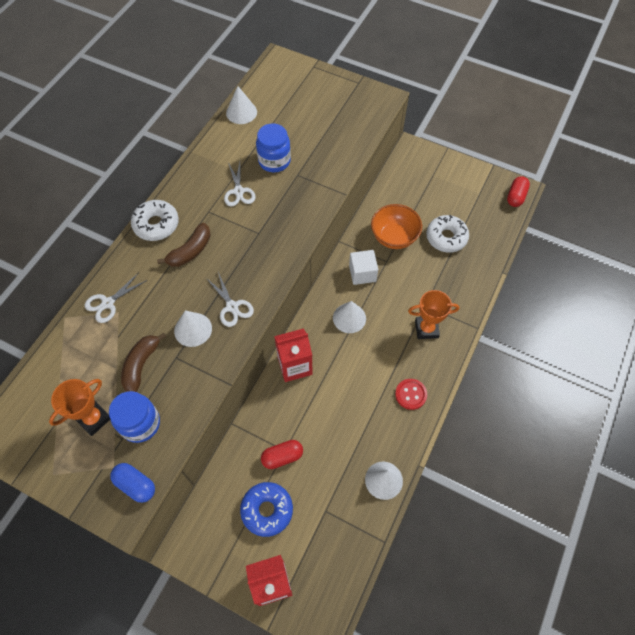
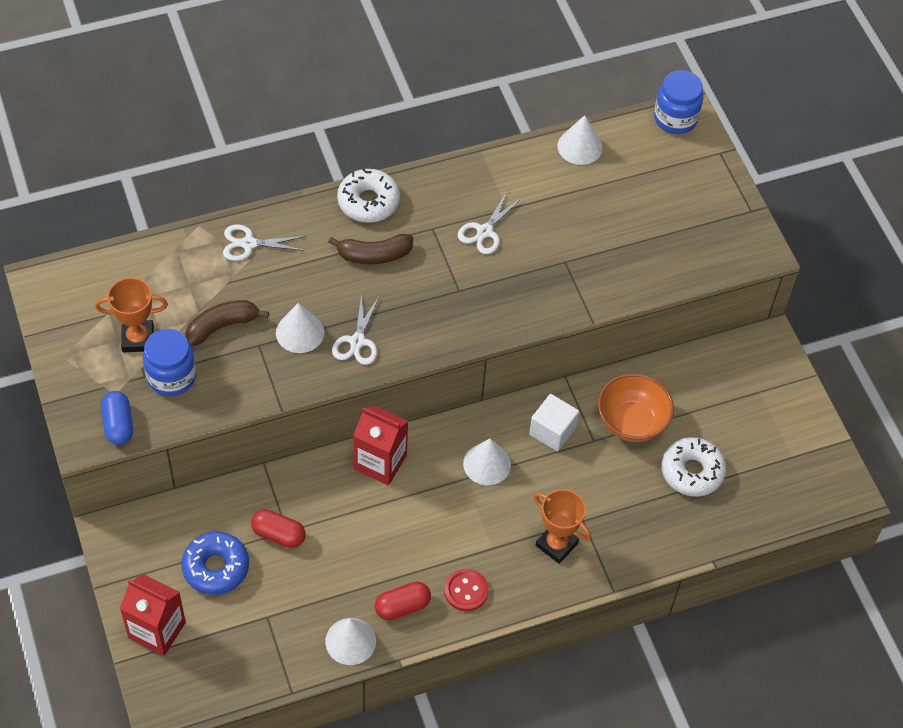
camera: 40 degrees right, 5 degrees down
(274, 161) = (557, 228): blue jar -> blue jar (675, 118)
(515, 197) = (832, 496): red capsule -> red capsule (402, 606)

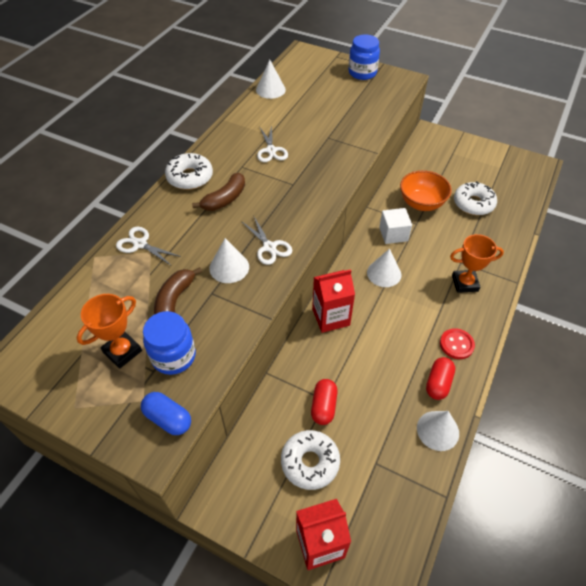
camera: 40 degrees left, 5 degrees down
(216, 567) = (310, 462): blue donut -> white donut
(248, 244) = (140, 244): white scissors -> white scissors turned 75 degrees clockwise
(278, 534) = (323, 406): red capsule -> red capsule turned 60 degrees counterclockwise
(675, 118) = (299, 55): blue jar -> blue jar (362, 73)

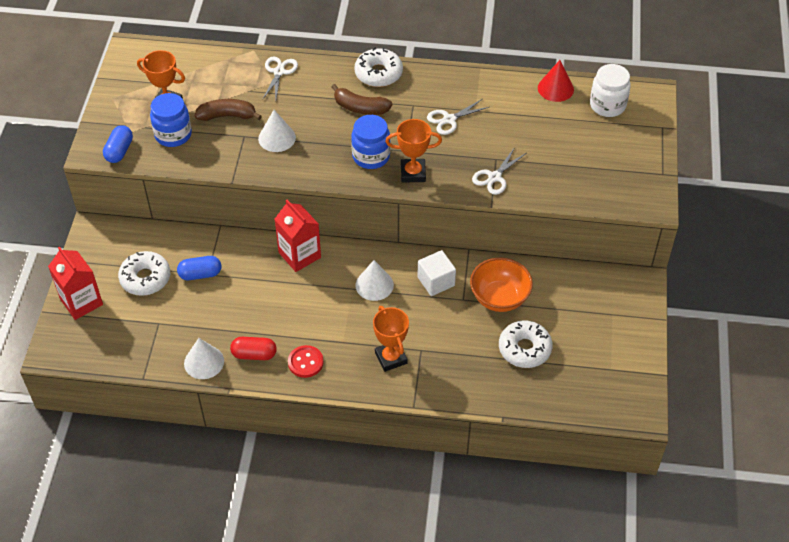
camera: 70 degrees right, 0 degrees up
(270, 89) = (555, 88): white cone -> red cone
(270, 247) = (312, 158): white scissors -> white scissors (494, 177)
(302, 72) = (607, 105): none -> white jar
(321, 186) = (413, 173): none -> orange trophy
(323, 406) = (200, 274): red capsule -> blue capsule
(362, 73) = (640, 159): blue jar -> blue jar (371, 156)

